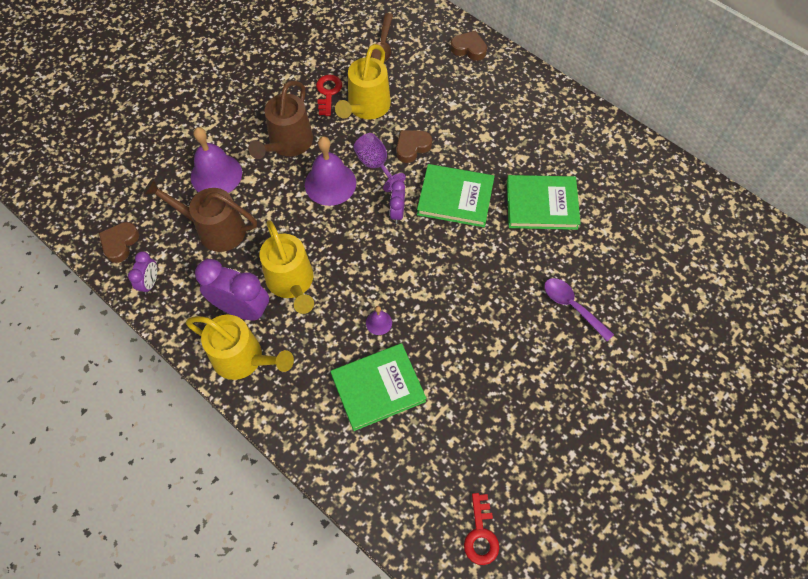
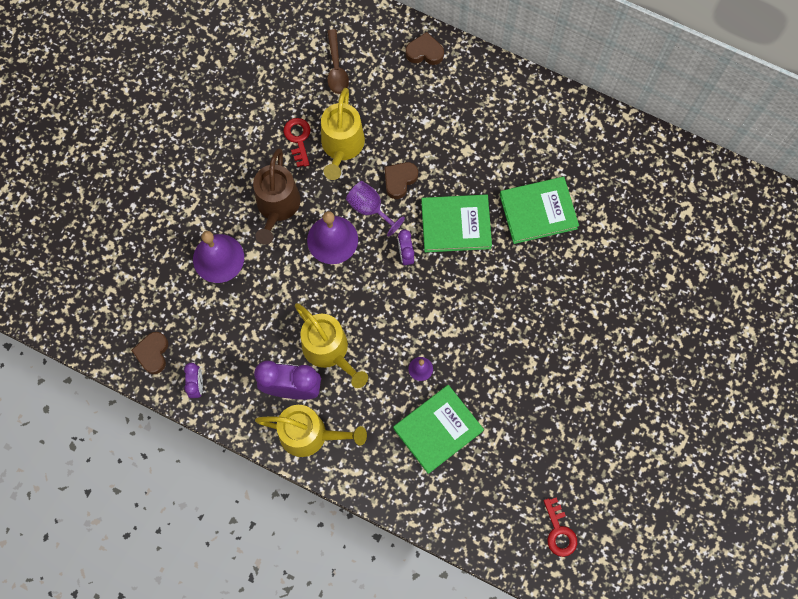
camera: 15 degrees left, 10 degrees up
(214, 229) = (237, 316): brown watering can -> none
(572, 306) = (589, 308): purple spoon -> none

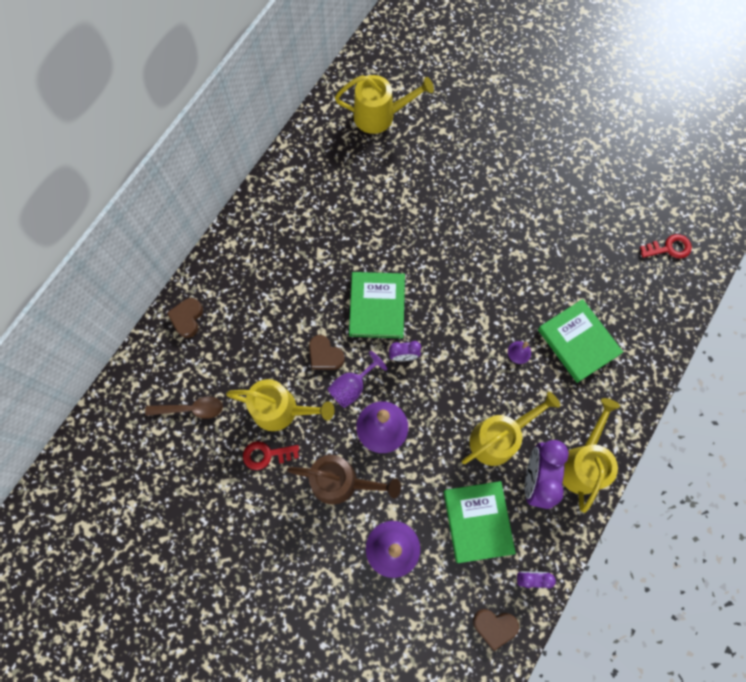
camera: 85 degrees left, 0 degrees up
(538, 211) = (370, 231): green book -> green book (477, 521)
(678, 210) = (380, 116): none -> yellow watering can

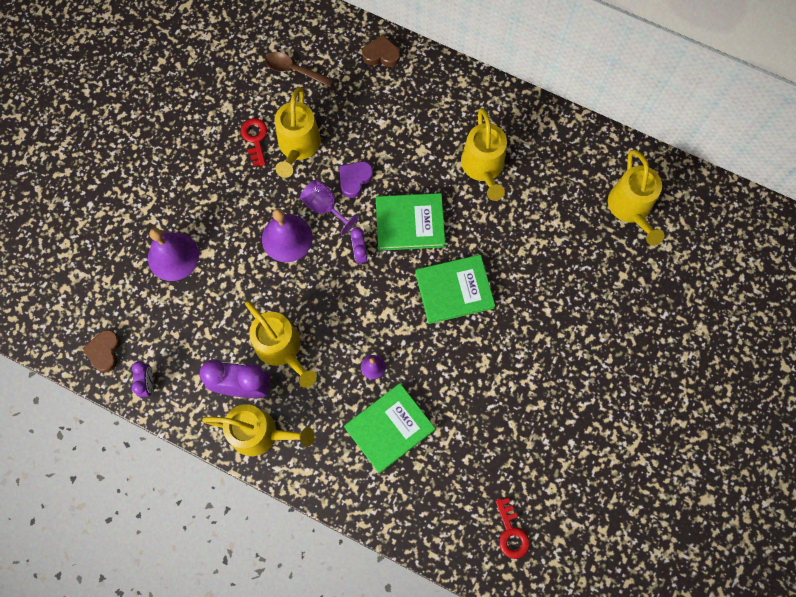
camera: 85 degrees right, 0 degrees up
(191, 409) = (294, 70): brown spoon -> brown spoon turned 120 degrees clockwise
(325, 355) = (354, 179): brown heart -> purple heart
(326, 234) = (483, 168): none -> yellow watering can
(341, 482) = (233, 206): brown watering can -> none
(477, 521) = (200, 332): green book -> green book (454, 290)

